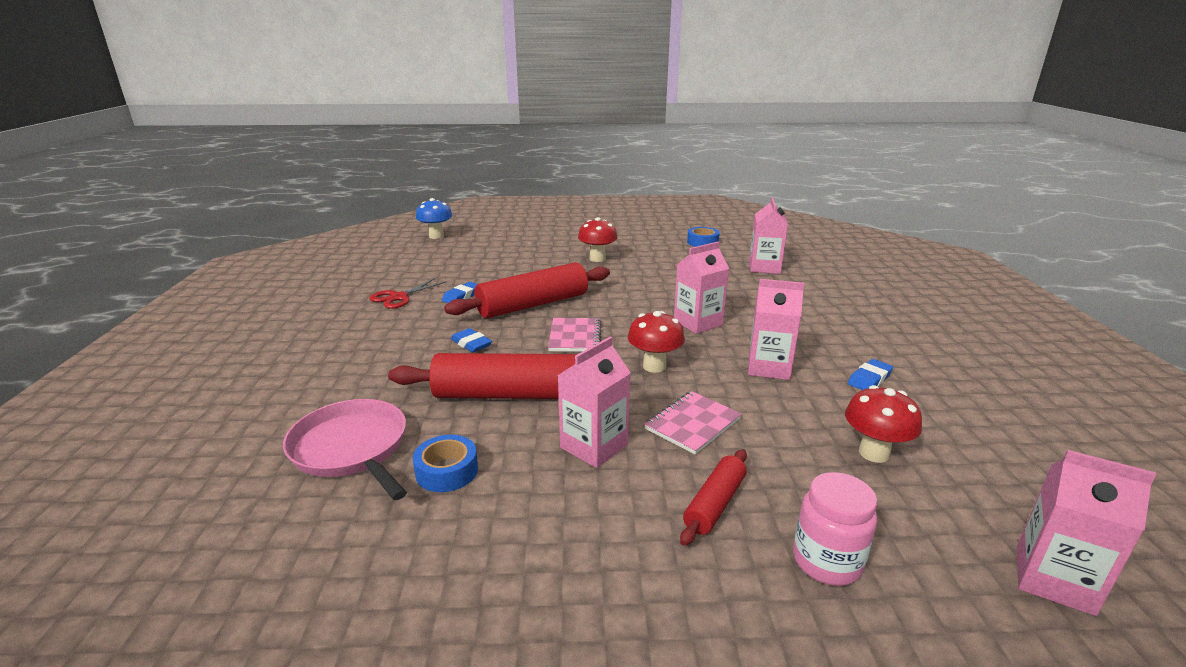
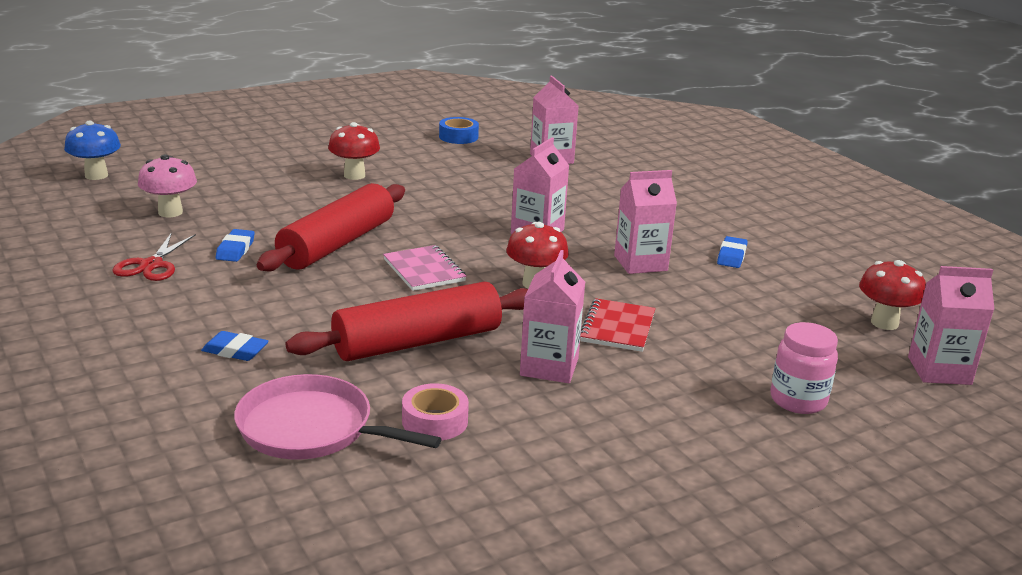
camera: 30 degrees left, 0 degrees up
(447, 471) = (435, 421): blue tape -> pink tape
(451, 265) = (170, 212): none -> pink mushroom
(471, 344) = (315, 301): blue eraser -> blue eraser (235, 351)
(692, 424) = (617, 327): pink notebook -> red notebook
(714, 504) = (689, 384): red rolling pin -> none
(874, 453) = (776, 316): red mushroom -> red mushroom (884, 323)

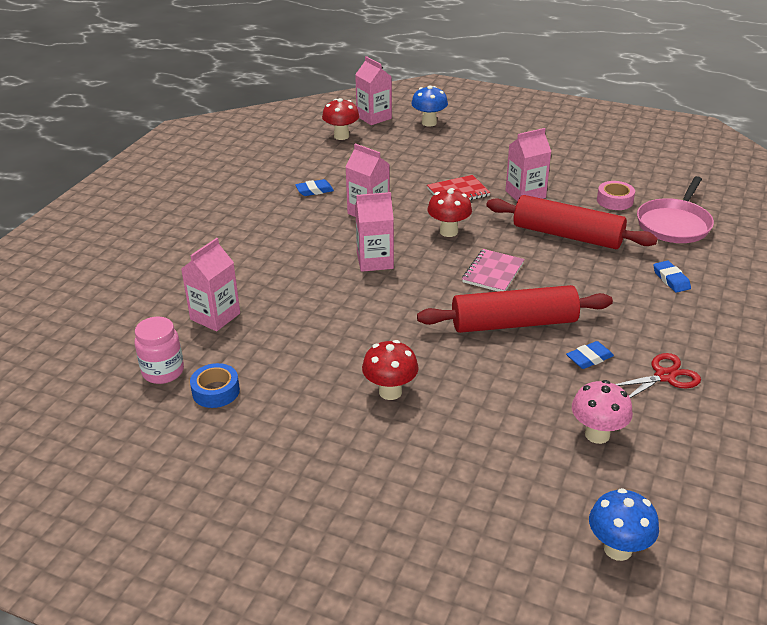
camera: 125 degrees left, 10 degrees up
(311, 428) = (674, 224): pink pan -> pink pan turned 45 degrees clockwise
(798, 400) = (453, 137): pink jar -> pink jar (163, 372)
(876, 405) = (429, 123): none -> blue mushroom

